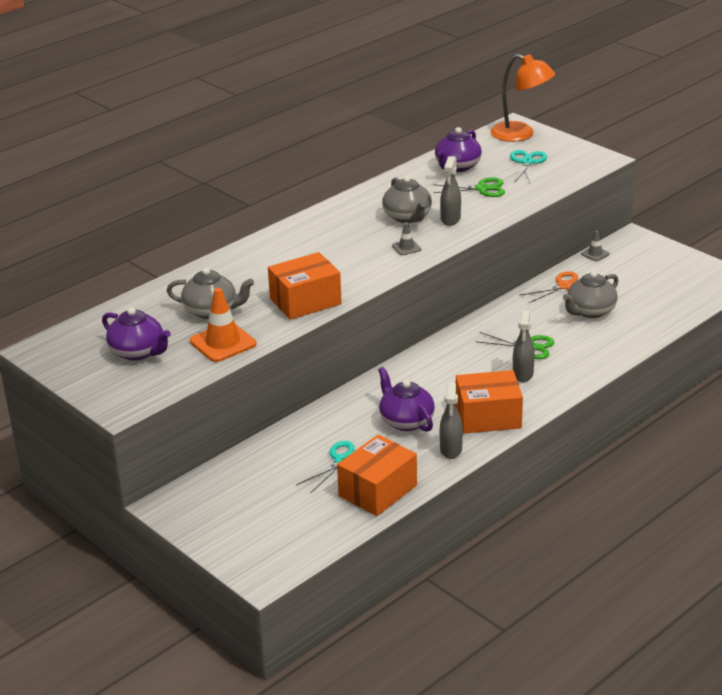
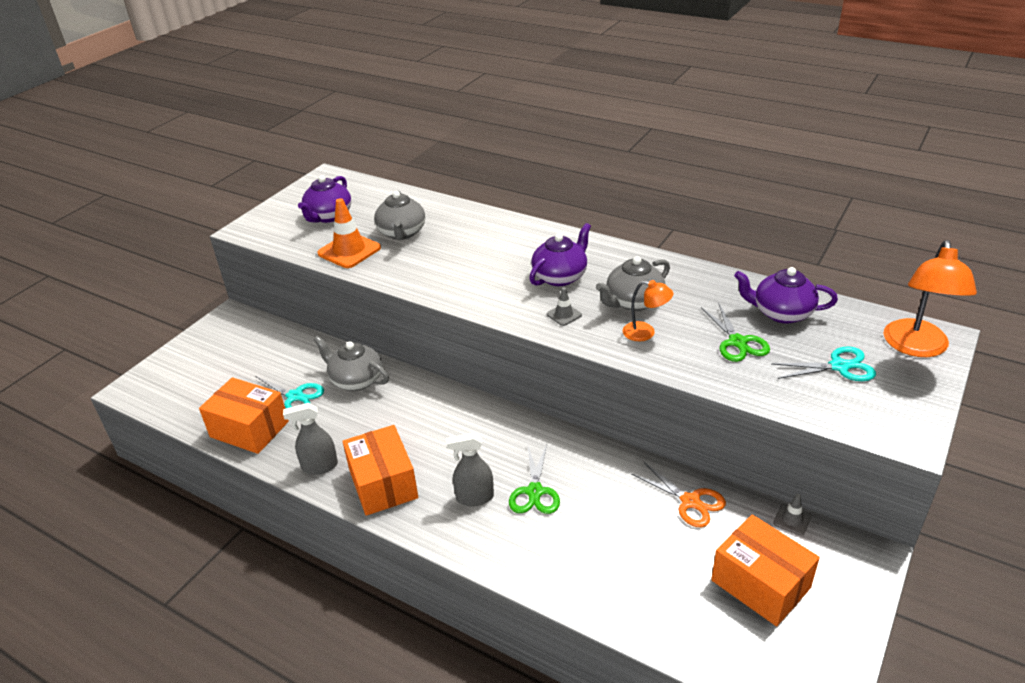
camera: 75 degrees right, 5 degrees up
(305, 301) = (432, 277): orange box -> orange box (760, 584)
(406, 421) = (366, 423): purple teapot -> purple teapot (560, 276)
(450, 219) = (645, 333): grey spray bottle -> orange lamp
(590, 311) = (640, 538): grey teapot -> grey teapot (356, 380)

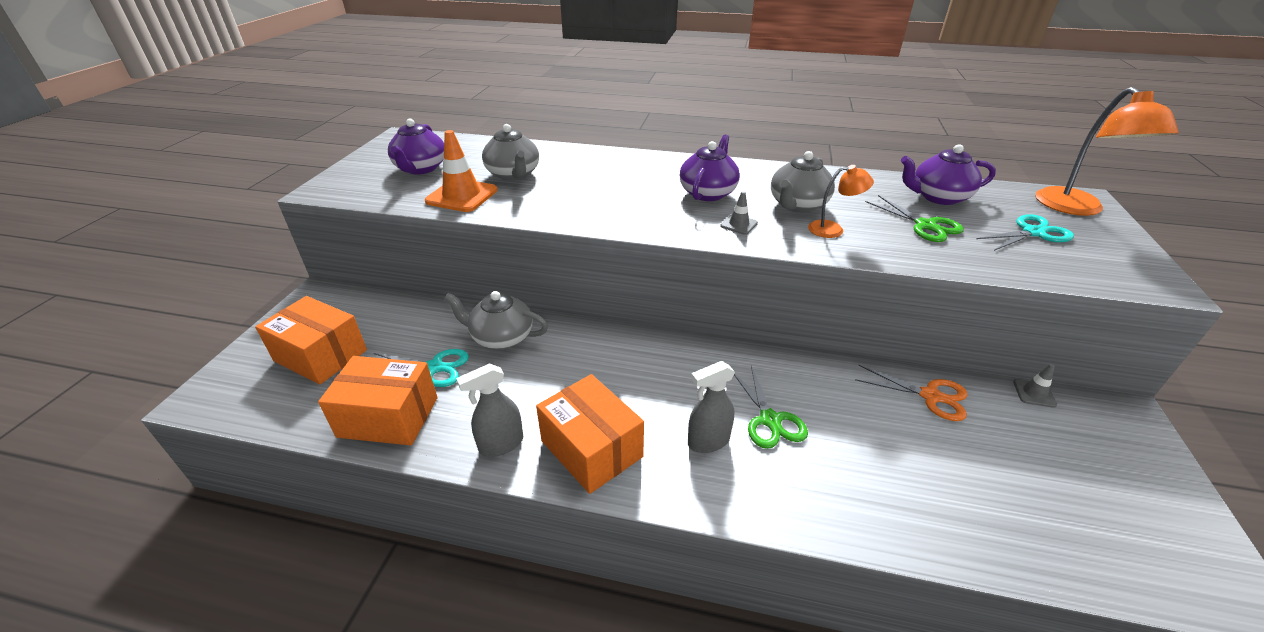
camera: 20 degrees left, 0 degrees up
(760, 584) = (1063, 468): orange box -> orange box (320, 355)

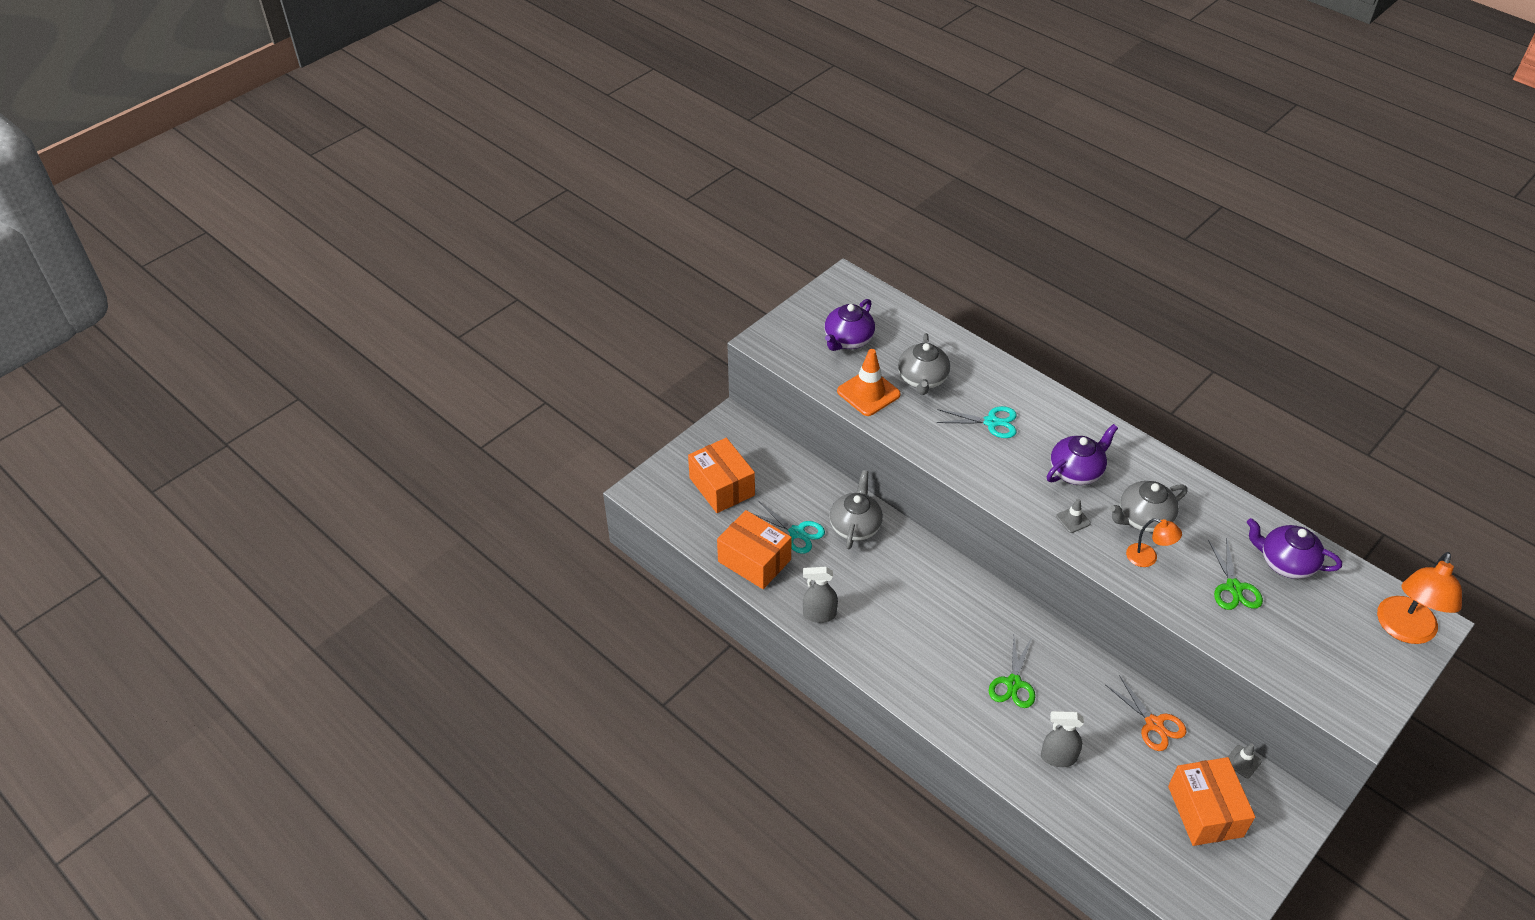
camera: 30 degrees right, 10 degrees up
(501, 337) = (855, 526): grey teapot -> grey teapot turned 60 degrees clockwise
(591, 449) = (876, 645): orange box -> orange box (1205, 811)
(708, 441) = (958, 677): grey spray bottle -> grey spray bottle (1058, 757)
(1033, 233) = (1322, 635): turquoise scissors -> turquoise scissors (991, 422)

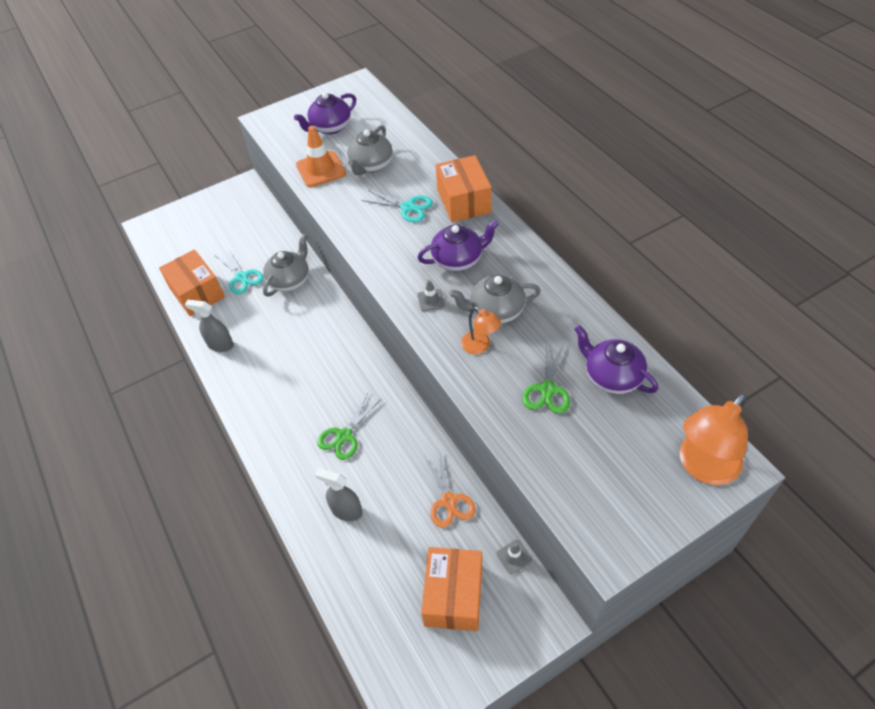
camera: 20 degrees right, 5 degrees up
(722, 486) = (207, 233): orange box -> orange box (463, 201)

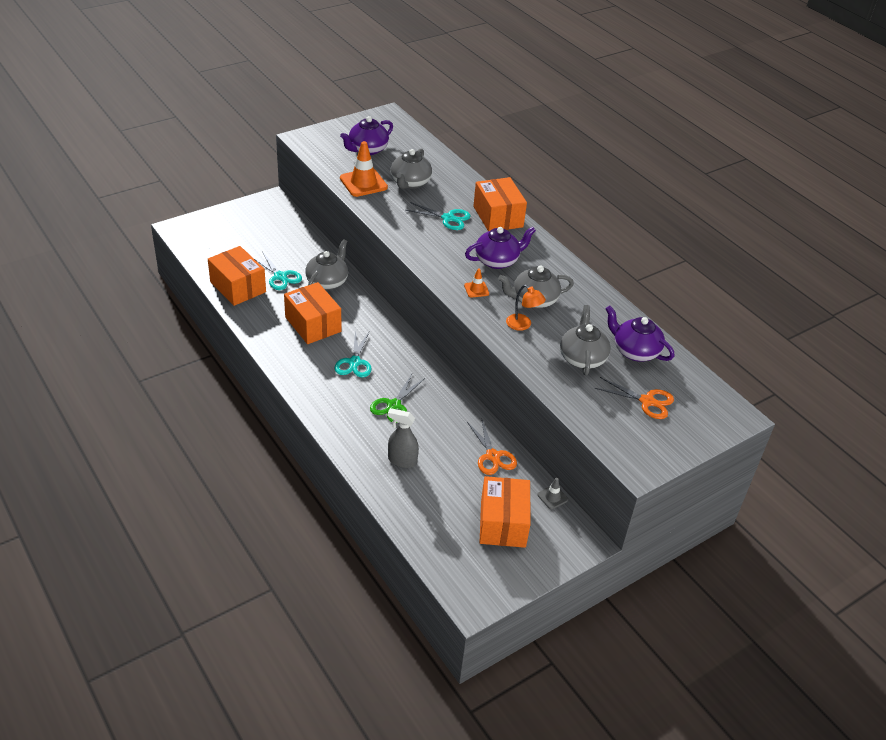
camera: 10 degrees left, 10 degrees down
(220, 345) = (267, 330): grey spray bottle -> none
(269, 335) = (313, 324): none -> orange box
(307, 381) = (354, 362): none -> turquoise scissors
(431, 300) = (476, 289): grey traffic cone -> orange traffic cone
(547, 389) = (582, 358): green scissors -> grey teapot
(623, 450) = (647, 401): none -> orange scissors
(703, 467) = (710, 415): orange lamp -> none

